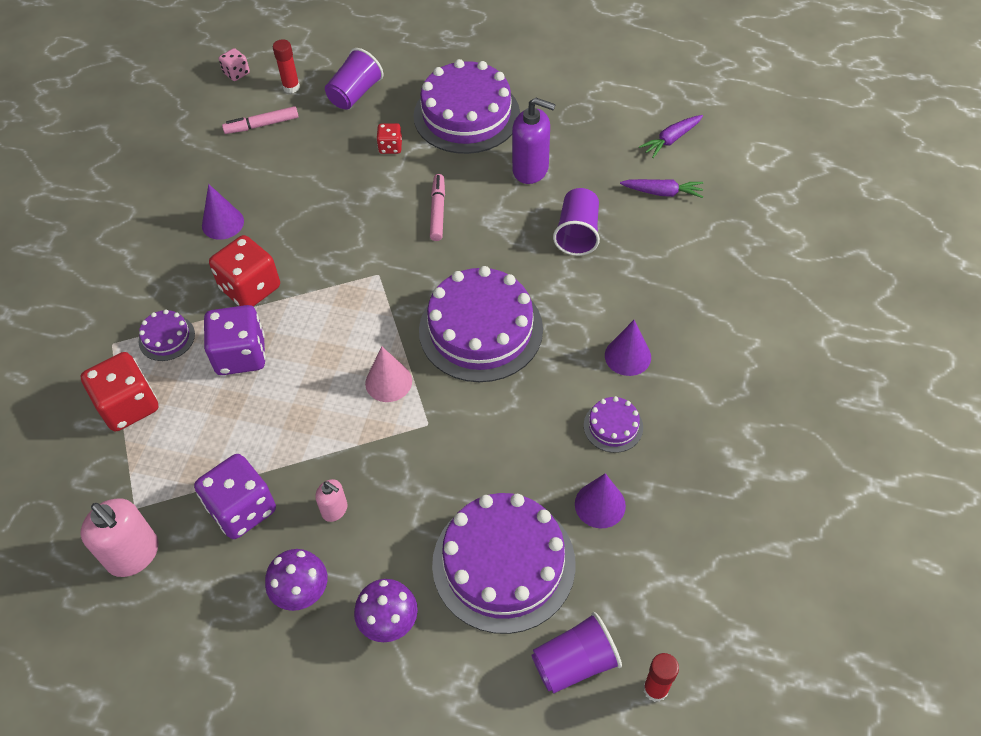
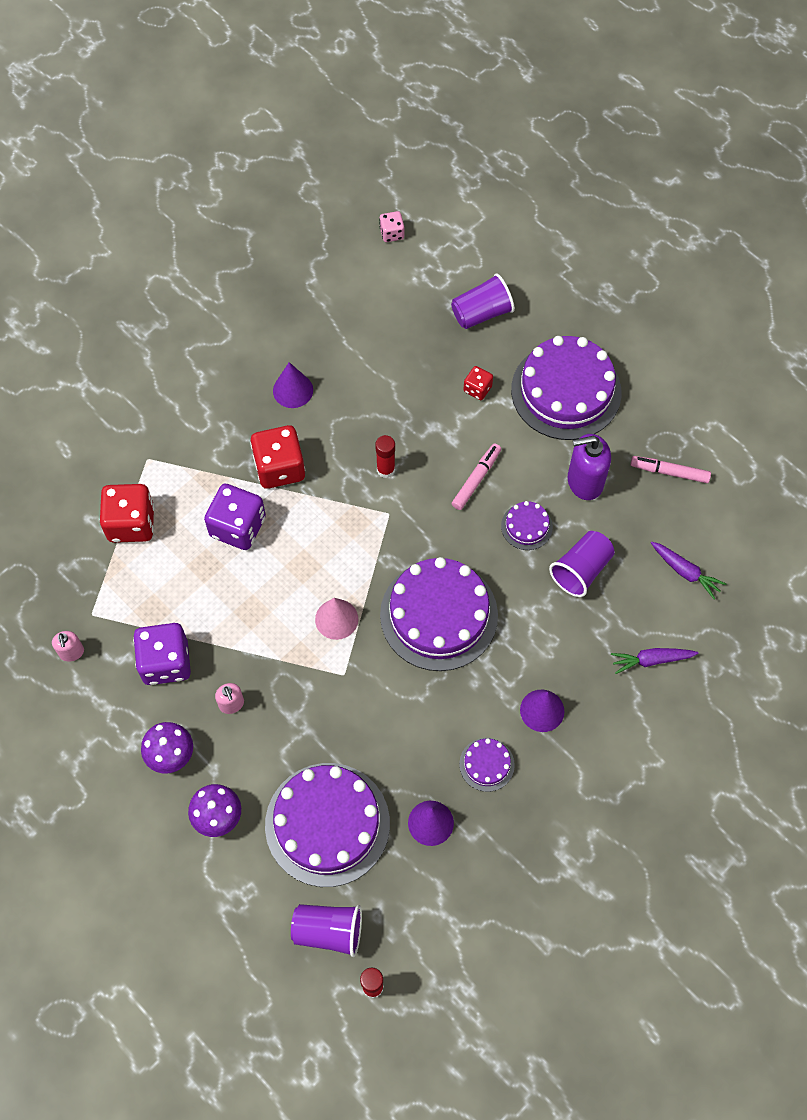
camera: 30 degrees right, 10 degrees up
(134, 554) = (71, 652): pink soap dispenser -> pink soap dispenser, size x0.54
(166, 337) = (191, 477): purple cake -> purple cake (526, 526)
(262, 125) = (381, 304): pink marker -> pink marker (669, 472)
(291, 87) = (430, 275): red glue stick -> red glue stick (385, 470)
(531, 169) = (584, 481): purple soap dispenser -> purple soap dispenser turned 120 degrees clockwise
(671, 139) = (734, 521): purple carrot -> purple carrot (652, 660)

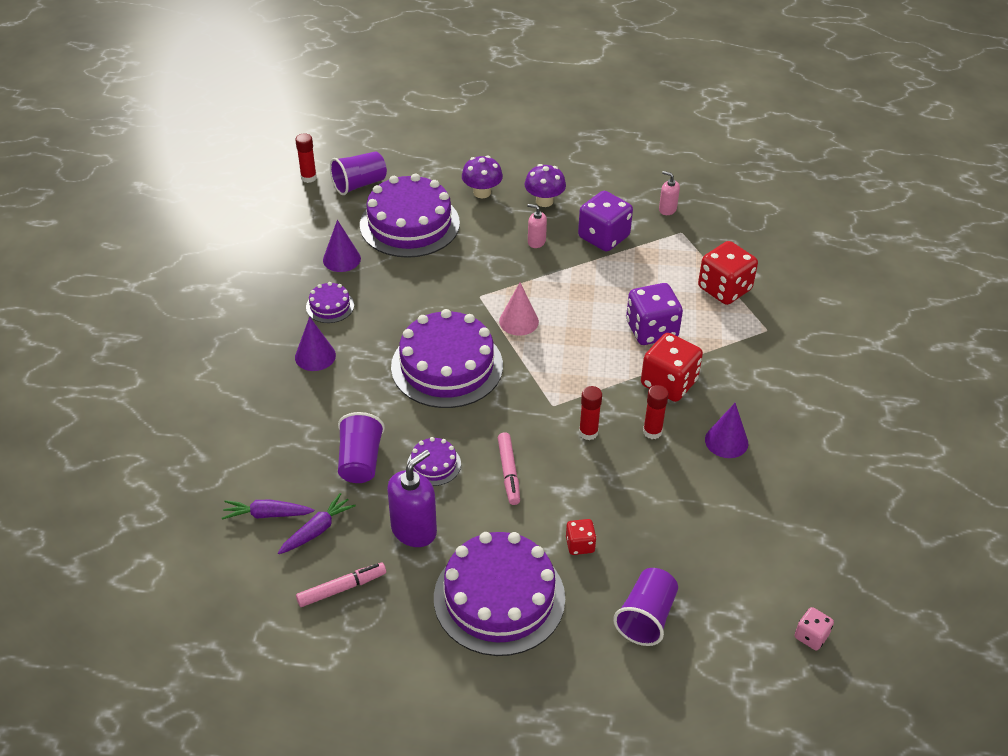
camera: 140 degrees right, 20 degrees down
(337, 436) = (652, 432): none -> red glue stick
(652, 660) = (251, 435): purple carrot -> purple carrot (317, 530)

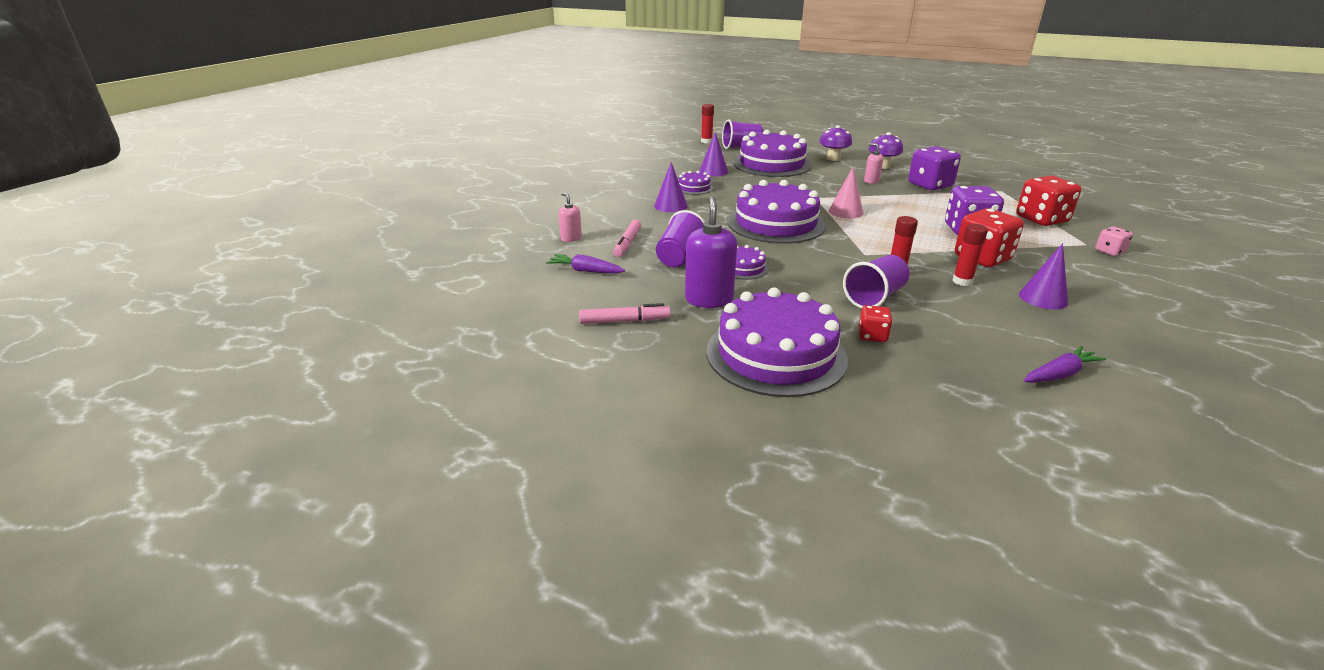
camera: 20 degrees right, 15 degrees down
(317, 530) = (622, 285): purple carrot -> purple carrot (1059, 374)
(414, 530) = (709, 299): purple soap dispenser -> purple soap dispenser turned 60 degrees counterclockwise
(509, 472) = (812, 282): pink marker -> pink marker (627, 243)
(646, 617) = (939, 399): purple cup -> purple cup (874, 297)
(667, 209) = (989, 180): pink soap dispenser -> pink soap dispenser (571, 238)
(811, 636) = (1162, 457): pink dice -> pink dice (1109, 251)

